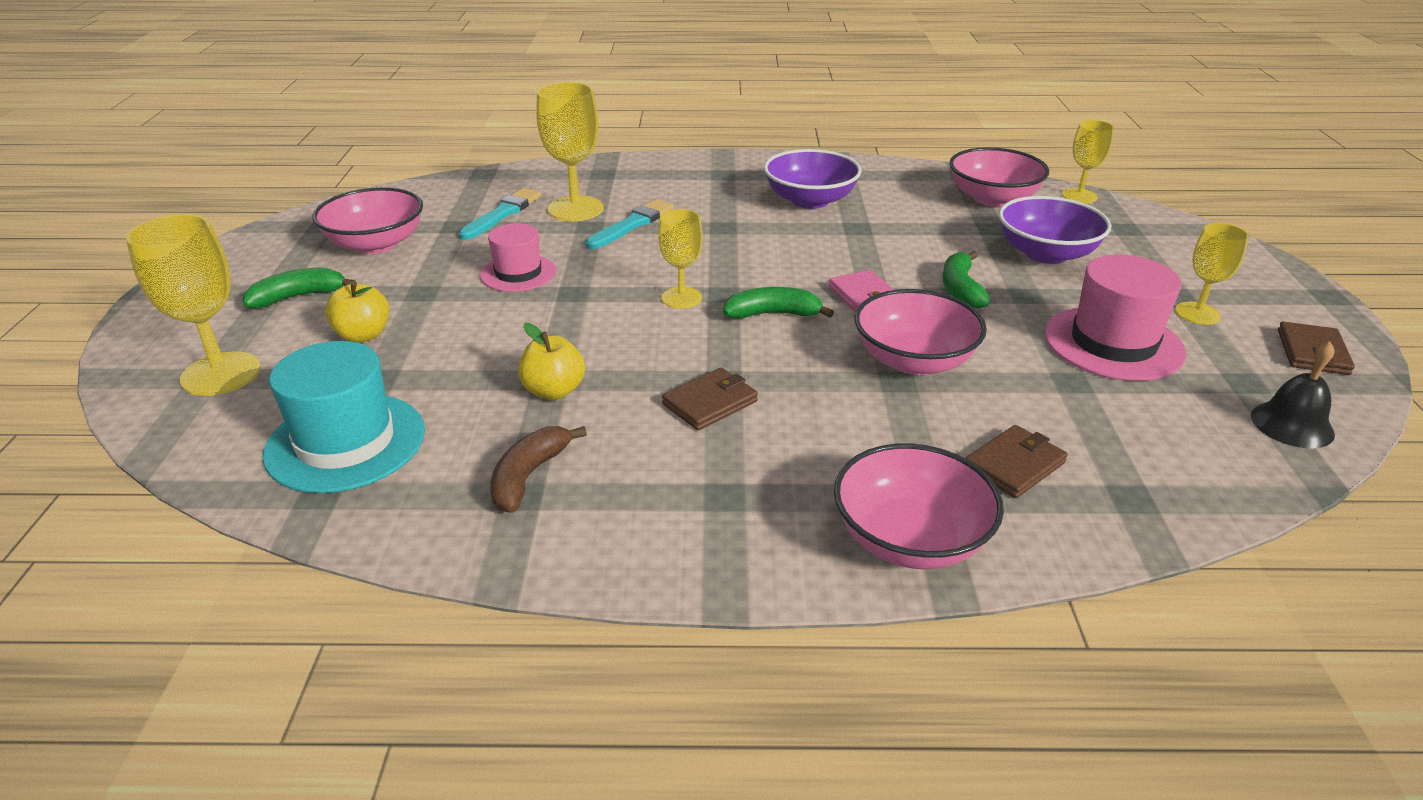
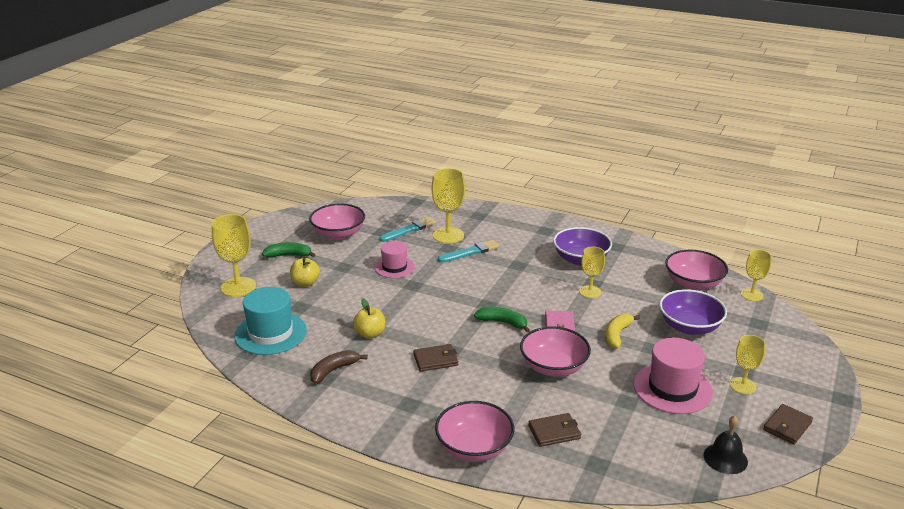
camera: 25 degrees right, 5 degrees down
(681, 298) = (464, 301): yellow goblet -> yellow goblet (590, 292)
(960, 289) = (617, 335): green banana -> yellow banana

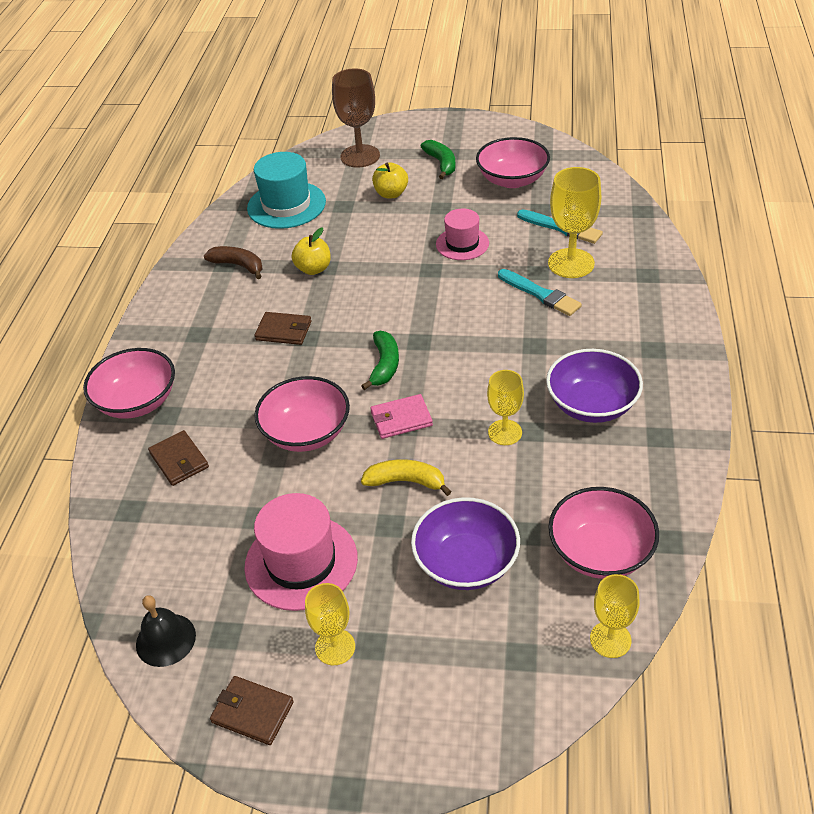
camera: 75 degrees right, 15 degrees up
(238, 287) = (360, 156): yellow goblet -> brown goblet
(435, 360) = (284, 331): brown wallet -> brown wallet turned 45 degrees counterclockwise

